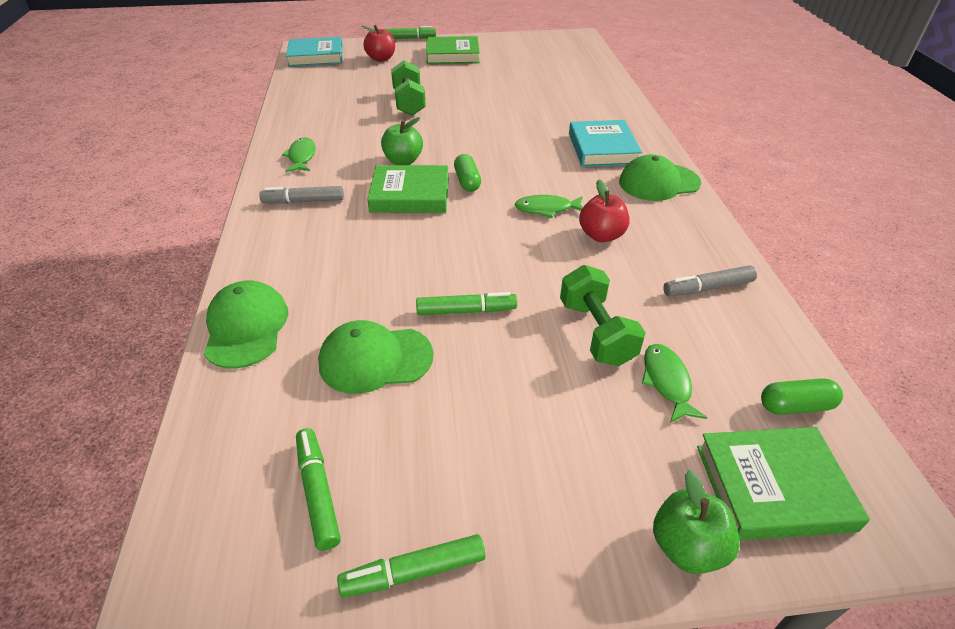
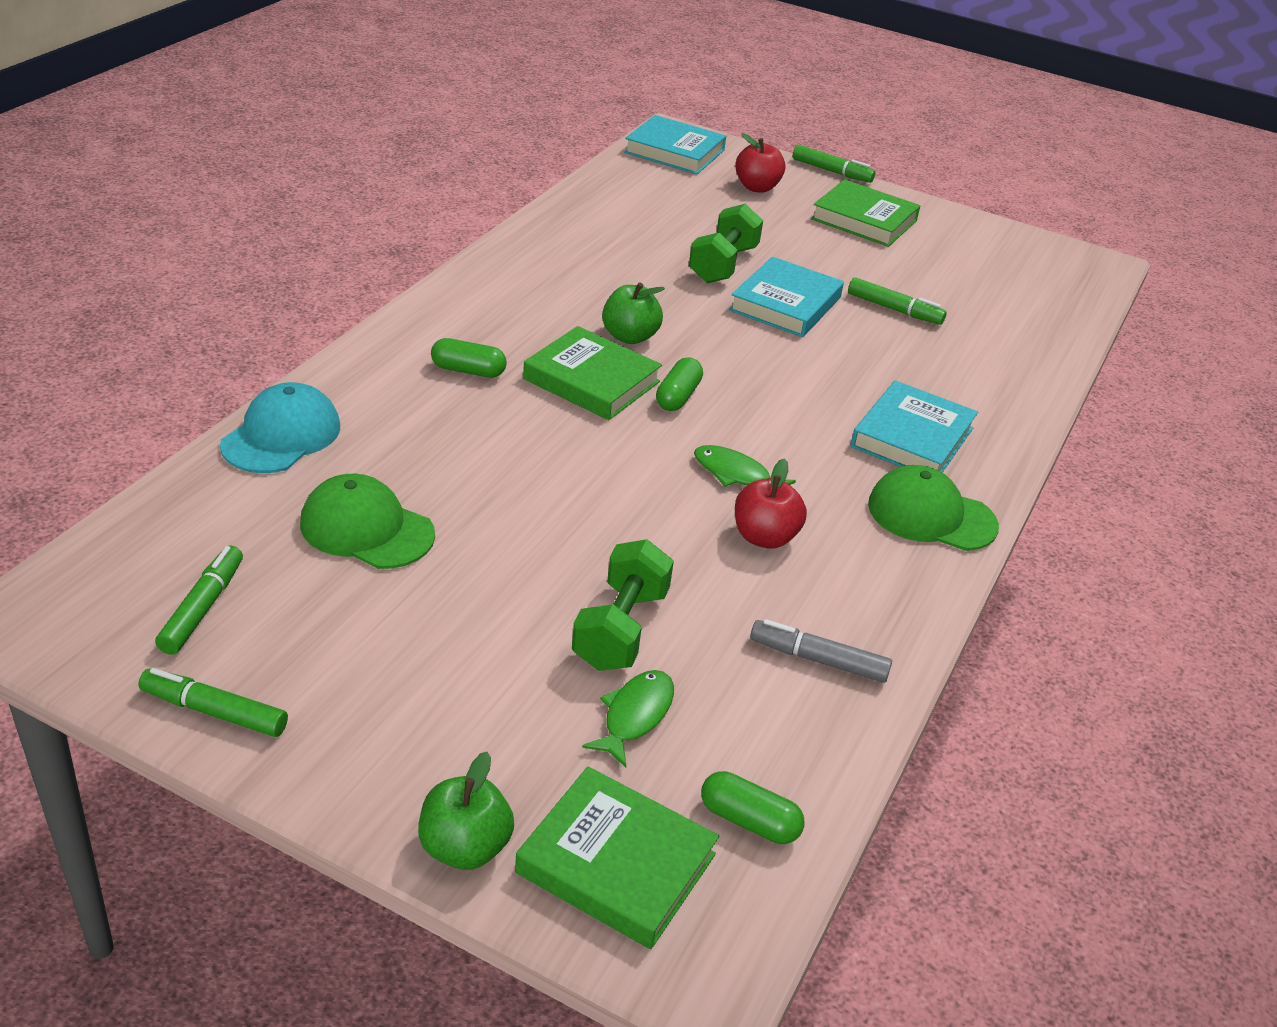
camera: 30 degrees right, 5 degrees down
(246, 327) = (281, 435): green cap -> turquoise cap
(302, 157) = (518, 279): green fish -> none
(304, 201) = (466, 333): grey marker -> none
(330, 223) = (468, 370): none -> green capsule
(464, 110) = (785, 304): none -> turquoise book
(466, 311) = (507, 533): green marker -> green marker (894, 309)

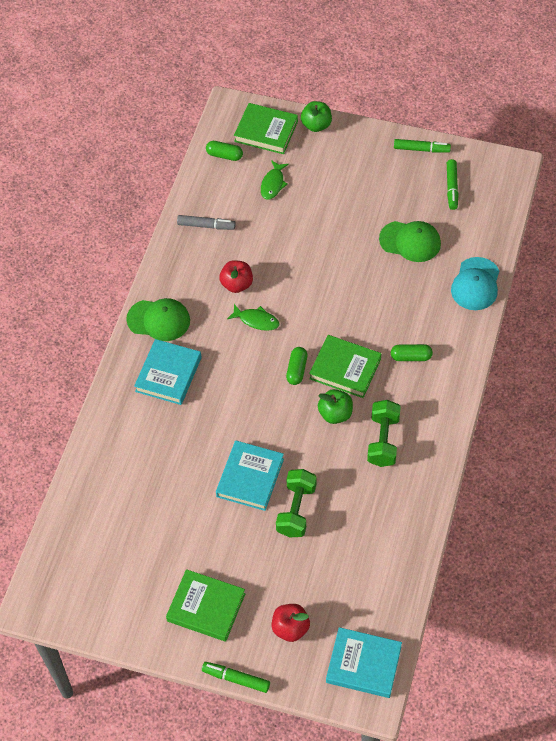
camera: 175 degrees right, 20 degrees up
(620, 629) = (288, 219): green dumbbell -> green dumbbell (383, 440)
(894, 309) = (181, 495): green marker -> none

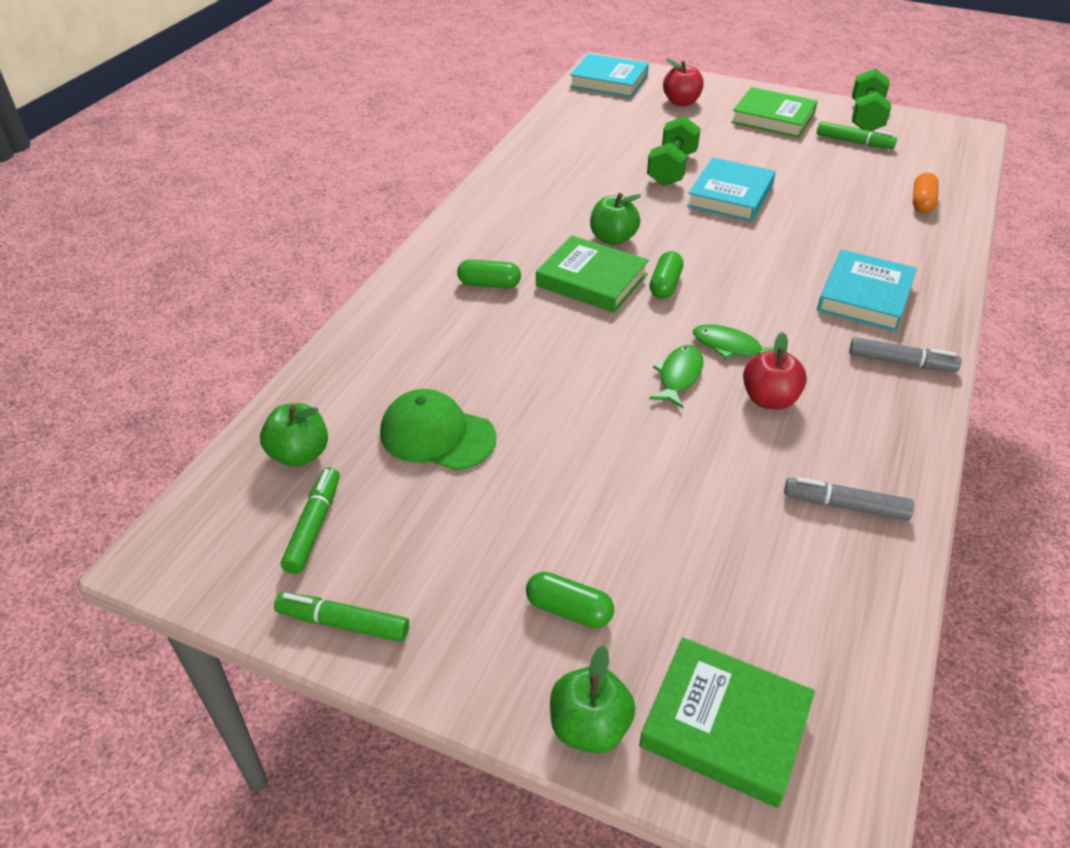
camera: 175 degrees left, 15 degrees down
(104, 486) = (922, 202): none -> orange capsule
(158, 320) = (900, 362): green cap -> grey marker
(224, 155) = (829, 667): green capsule -> green capsule (569, 610)
(236, 679) = (736, 82): green marker -> green marker (854, 142)
(273, 184) = (705, 579): green fish -> green fish (679, 376)
(383, 440) = (552, 211): green dumbbell -> green dumbbell (866, 117)
(475, 222) = (299, 454): none -> green apple
(475, 284) = (348, 361): turquoise cap -> none

